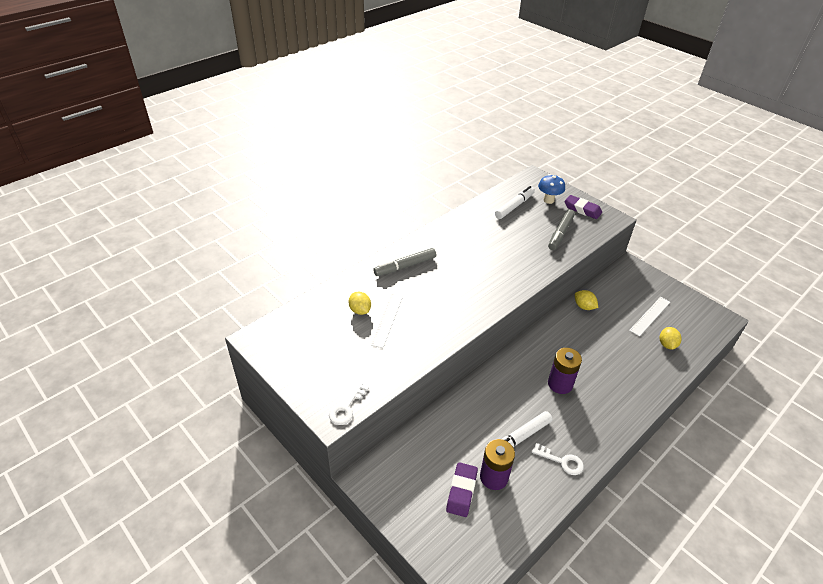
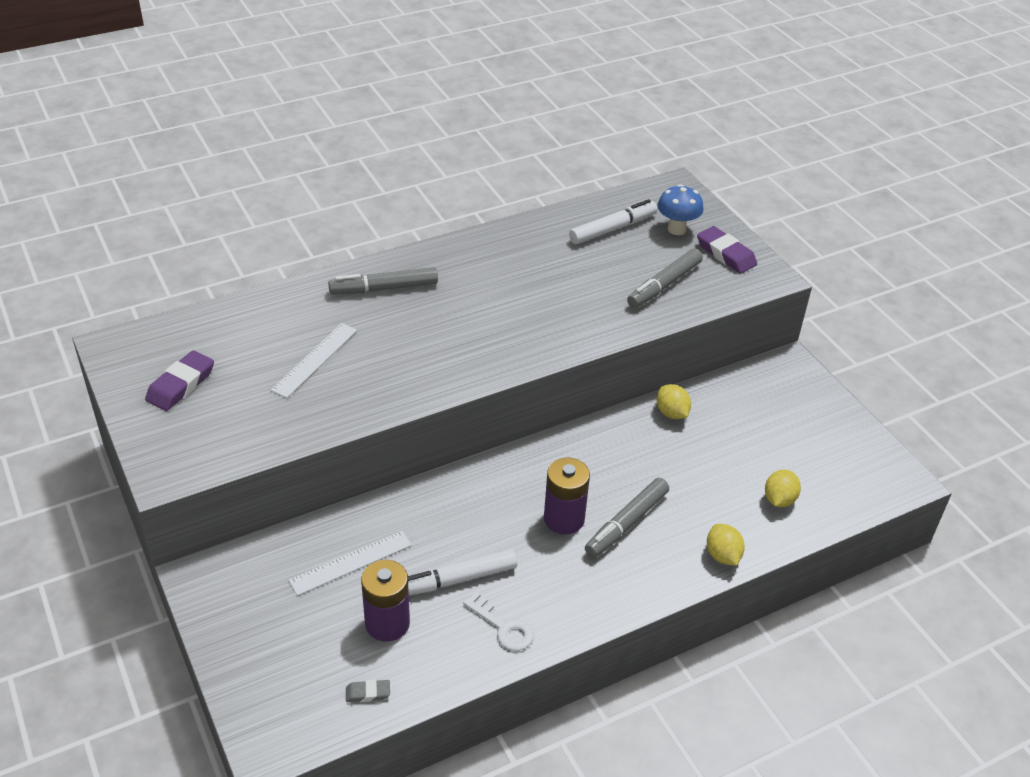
camera: 15 degrees right, 0 degrees up
(346, 408) = (191, 467): white key -> none
(360, 310) = (281, 339): yellow lemon -> yellow lemon (722, 555)
(461, 491) = (329, 630): purple eraser -> purple eraser (181, 385)
(505, 527) = (368, 693): none -> grey eraser
(595, 378) = (626, 523): none -> grey marker
(650, 316) = (777, 450): white ruler -> white ruler (351, 563)

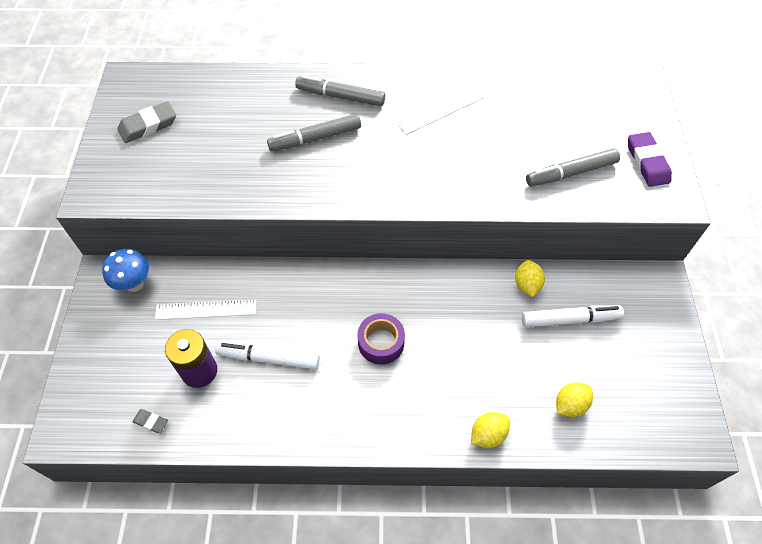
camera: 30 degrees right, 15 degrees up
(181, 385) = (148, 125): purple eraser -> grey eraser
(315, 360) = (251, 139): white ruler -> white ruler (441, 111)
(503, 627) = (277, 415): white key -> none
(564, 519) = (381, 342): purple battery -> purple tape
(612, 229) = (559, 104): white marker -> white marker (570, 319)
(626, 523) = (427, 369): grey marker -> grey marker (315, 138)
(676, 229) = (617, 123): blue mushroom -> blue mushroom (134, 284)
(722, 555) = (488, 434): yellow lemon -> yellow lemon turned 45 degrees clockwise

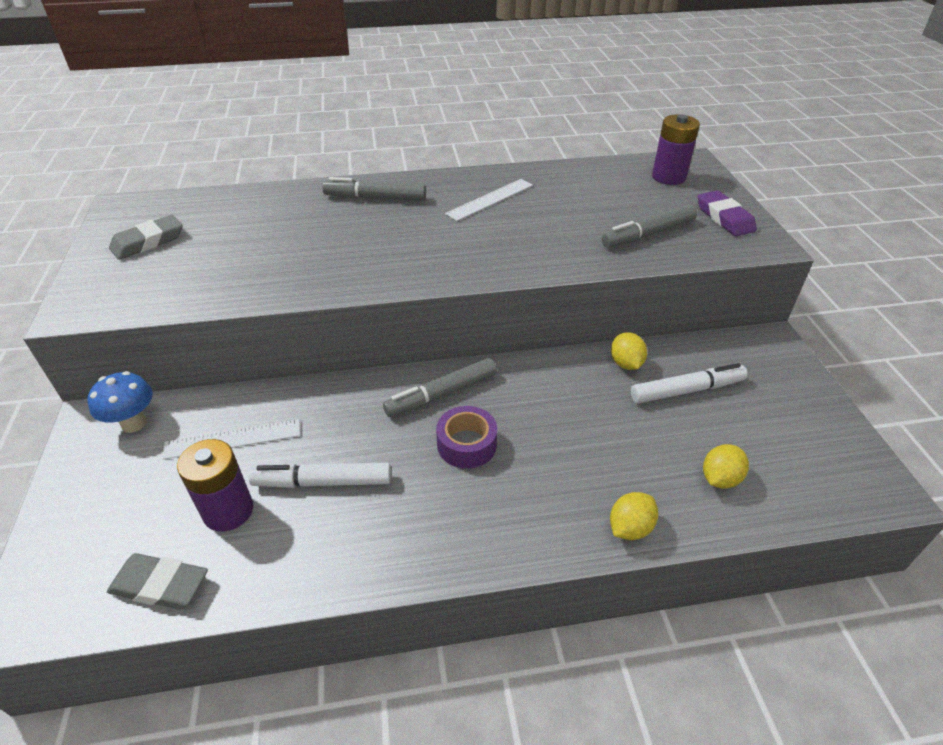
camera: 10 degrees left, 15 degrees down
(151, 422) = (160, 585): grey eraser -> grey eraser, size x1.87
(315, 138) = (353, 234): grey marker -> grey marker (441, 394)
(612, 102) = (668, 177): none -> purple battery

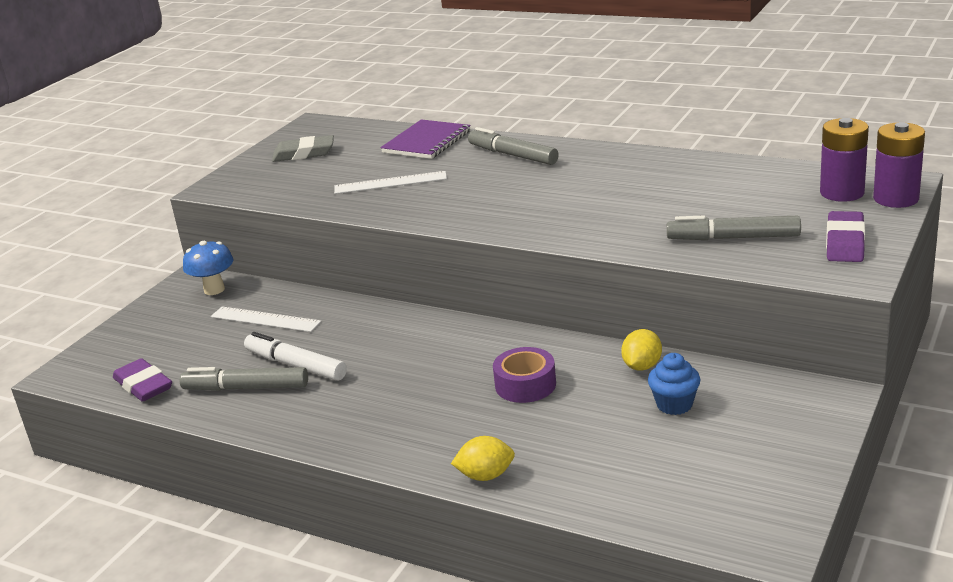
camera: 40 degrees right, 15 degrees down
(160, 585) = (143, 385): grey eraser -> purple eraser
(228, 511) = (220, 360): purple battery -> purple battery (896, 198)
(274, 201) = (426, 142): none -> purple notebook
(441, 394) = (446, 338): grey marker -> grey marker (246, 388)
(466, 444) = (425, 378): purple tape -> purple tape (525, 385)
(490, 199) = (616, 176): white ruler -> white ruler (390, 183)
(686, 390) = (674, 404): white marker -> blue cupcake
(720, 478) = (612, 475): yellow lemon -> none

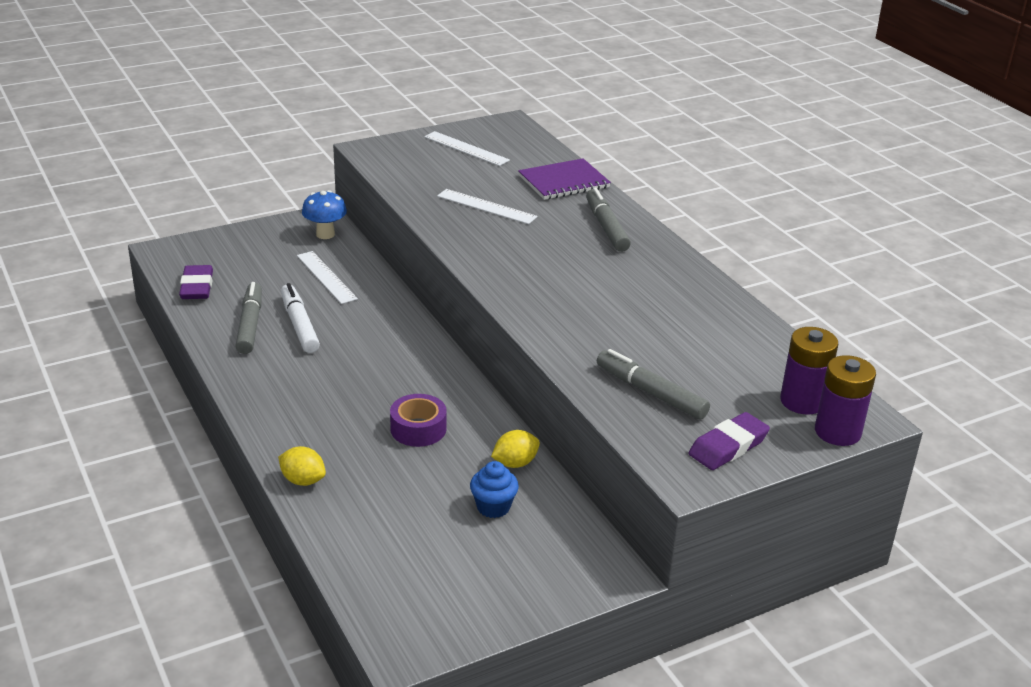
camera: 30 degrees right, 5 degrees up
(246, 388) = (250, 325): grey marker -> grey marker turned 45 degrees clockwise
(304, 153) = (466, 148): grey eraser -> white ruler

